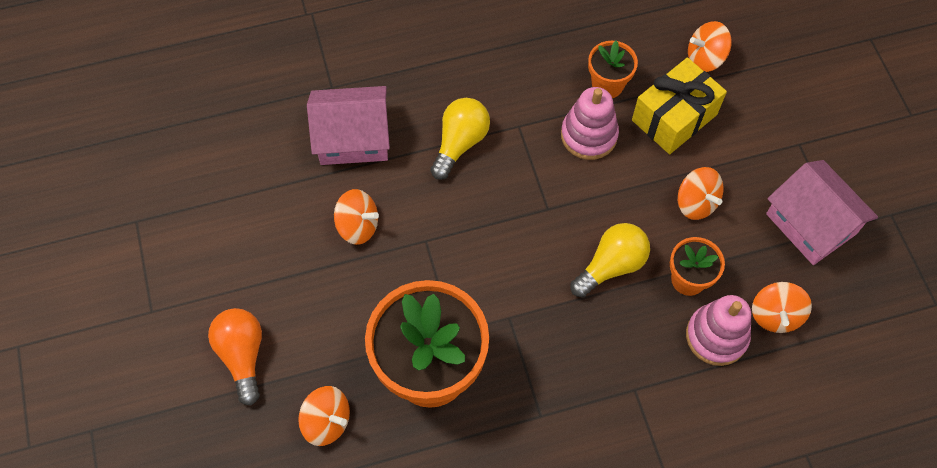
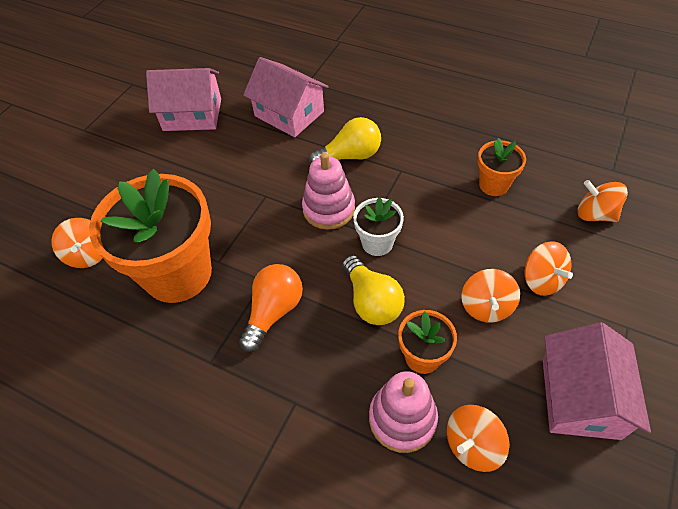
camera: 45 degrees right, 10 degrees down
(242, 355) = (94, 184): orange light bulb -> orange light bulb (273, 311)
(252, 209) = (192, 114): none -> pink house
(358, 226) = (236, 160): orange spinning top -> orange spinning top (541, 280)
(566, 211) = (377, 243): none -> white flower pot
(589, 135) = (445, 206): pink stacking toy -> pink stacking toy (328, 209)
(611, 266) = (371, 301): yellow light bulb -> yellow light bulb turned 60 degrees clockwise
(674, 117) = (527, 237): yellow gift -> none

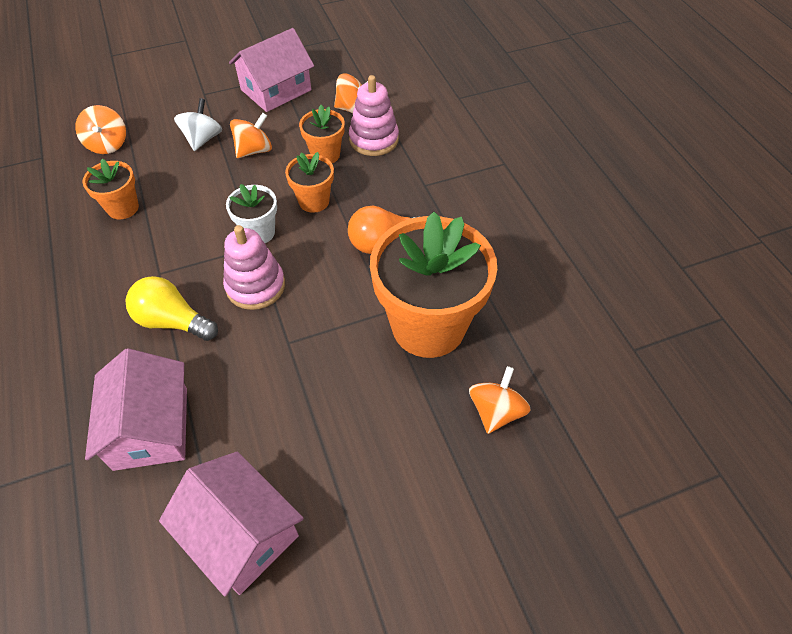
camera: 140 degrees left, 0 degrees up
(371, 301) = (314, 201): yellow light bulb -> orange flower pot
(541, 280) = (202, 139): orange spinning top -> white spinning top

